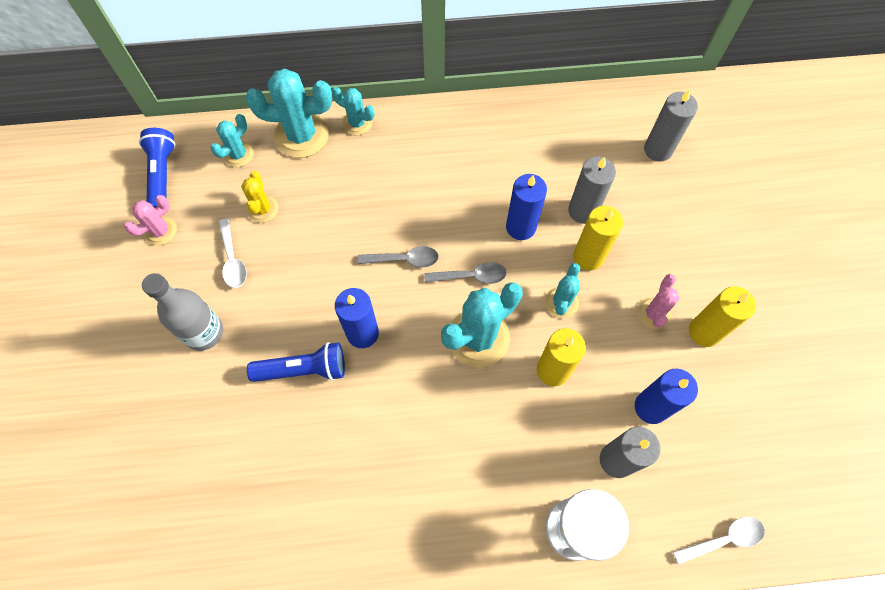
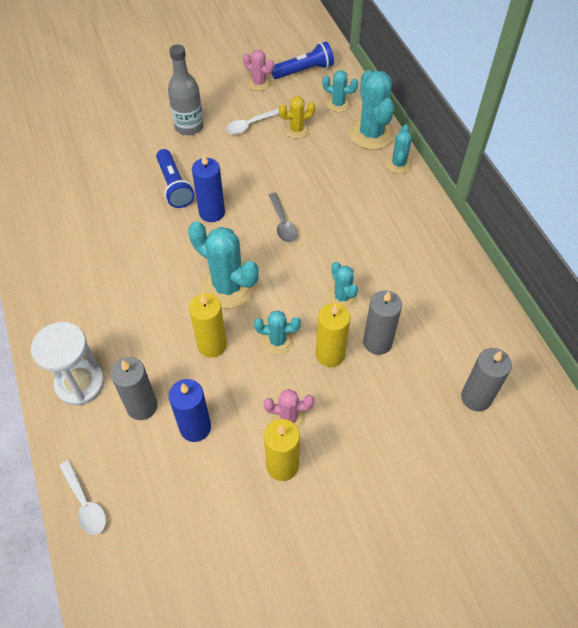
camera: 75 degrees right, 10 degrees down
(471, 276) = (282, 270): grey spoon -> none
(520, 227) = (342, 297): blue candle -> turquoise cactus

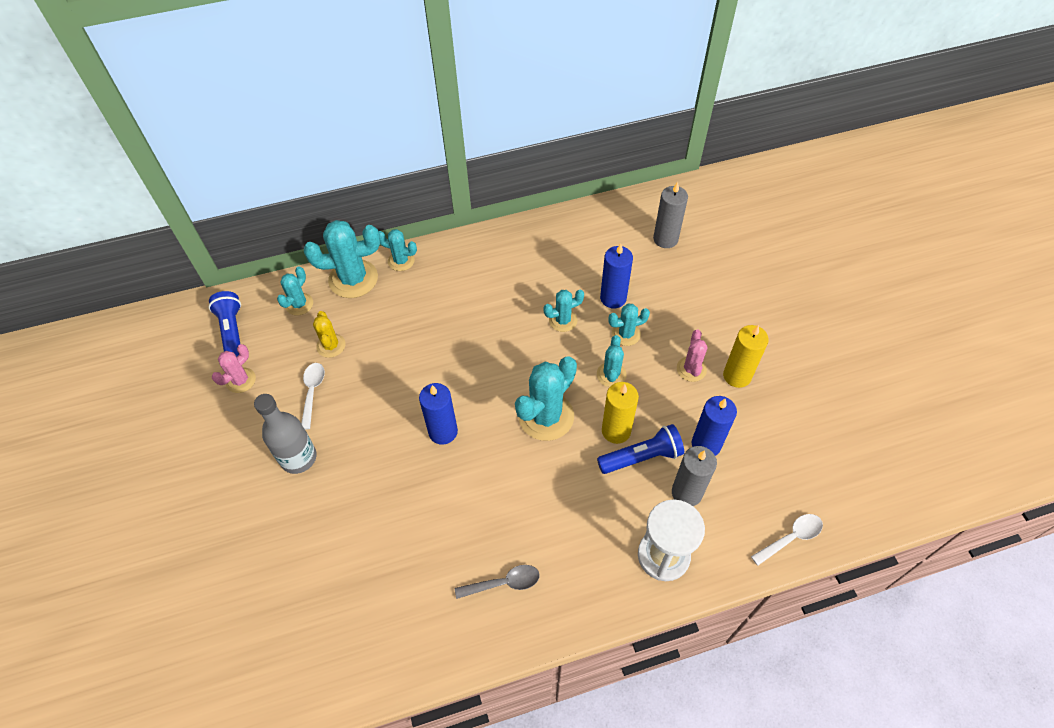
camera: 85 degrees left, 0 degrees up
(174, 186) = (396, 472): blue flashlight -> blue flashlight (641, 457)
(249, 125) = (312, 392): white spoon -> white spoon turned 150 degrees counterclockwise
(282, 223) = (467, 364): grey spoon -> grey spoon (503, 583)
(330, 354) = (626, 334): yellow candle -> turquoise cactus
(377, 342) = (613, 298): grey candle -> blue candle

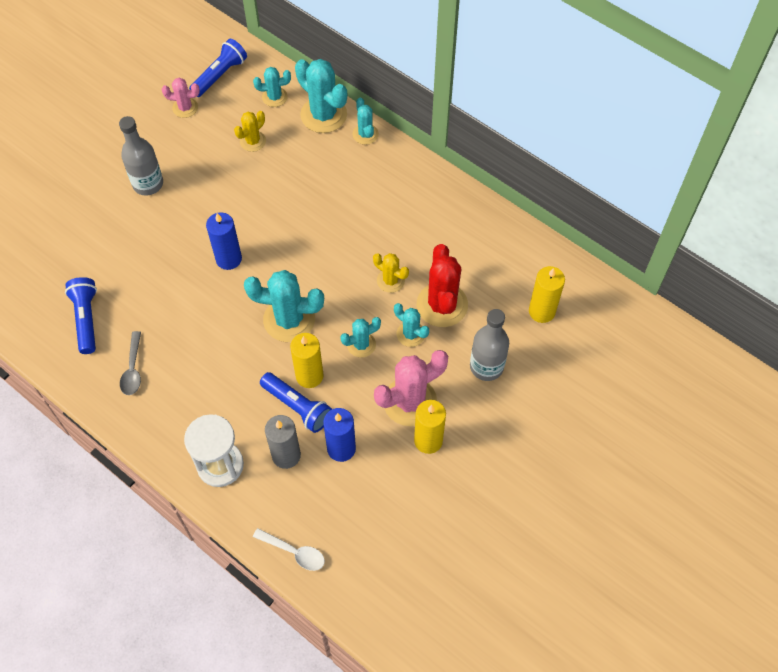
camera: 55 degrees right, 5 degrees up
(312, 392) = (205, 156): white spoon -> none
(411, 600) = (86, 319): none -> blue flashlight
(503, 583) = (133, 369): grey spoon -> grey spoon turned 45 degrees clockwise
(563, 320) = (390, 280): turquoise cactus -> yellow cactus
(613, 298) = (442, 305): blue candle -> red cactus
(665, 239) = (541, 311): grey candle -> yellow candle
(691, 369) = (410, 401): pink cactus -> pink cactus, size x1.81
(692, 300) = (486, 366): none -> grey bottle

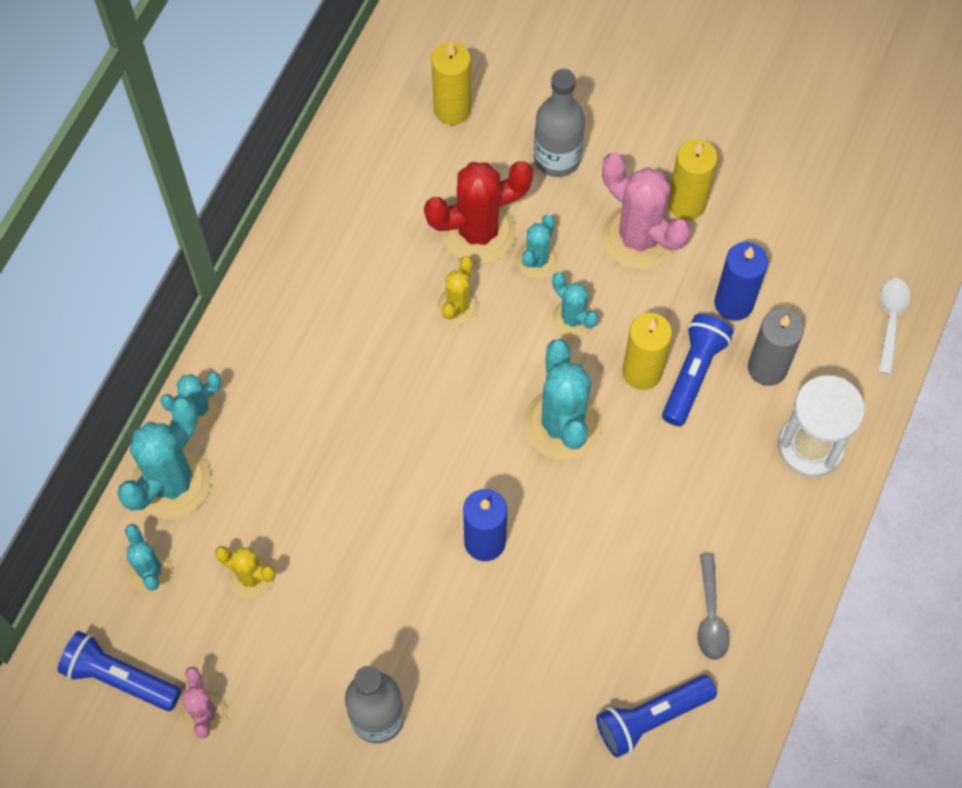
camera: 105 degrees left, 5 degrees up
(133, 369) = (710, 615): grey spoon -> grey spoon turned 105 degrees clockwise

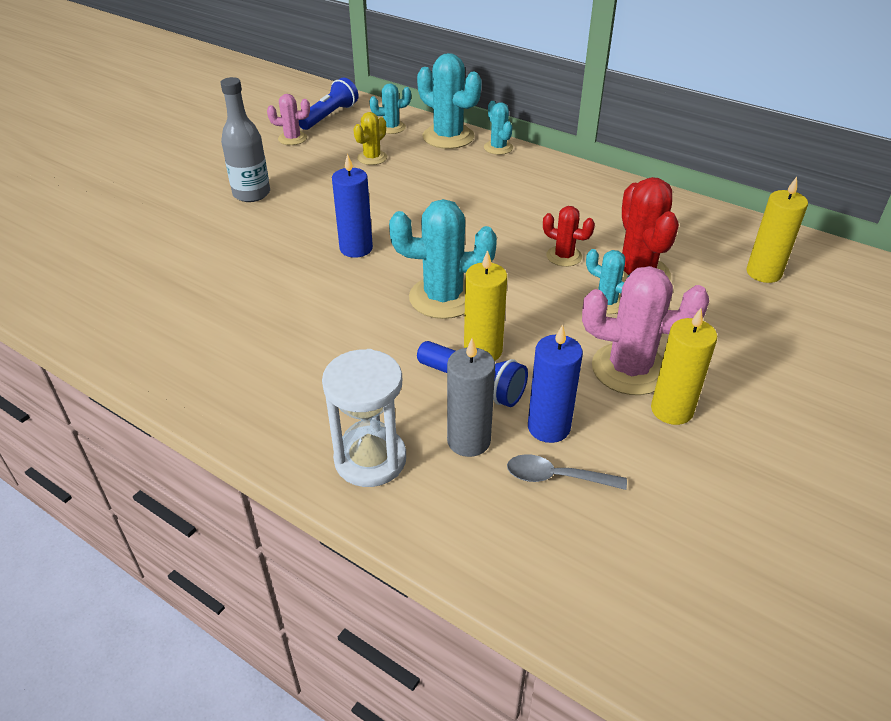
camera: 100 degrees right, 25 degrees down
(458, 306) = (564, 256): yellow cactus -> red cactus
(557, 158) = (718, 327): grey bottle -> none
(572, 318) = (544, 316): turquoise cactus -> none
(639, 238) = (629, 369): pink cactus -> pink cactus turned 45 degrees clockwise
(651, 717) = (170, 312): blue flashlight -> none
(710, 615) = (234, 358): grey spoon -> grey spoon (556, 477)
(890, 320) = (509, 569): white spoon -> none

